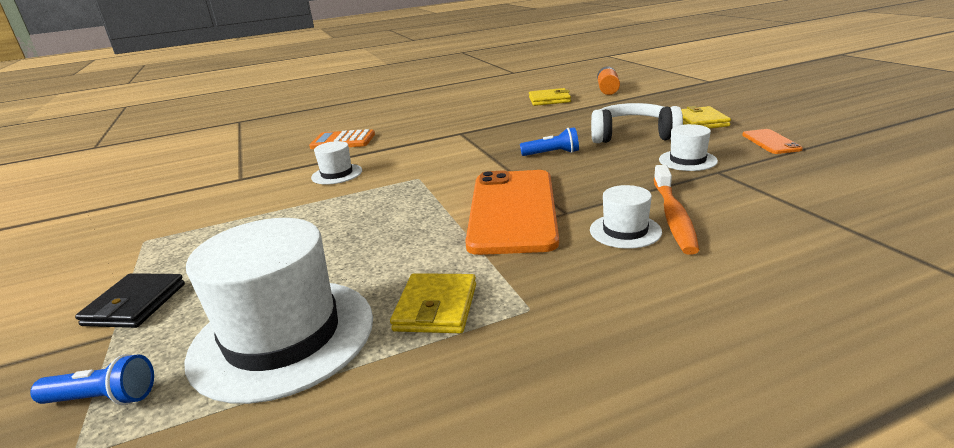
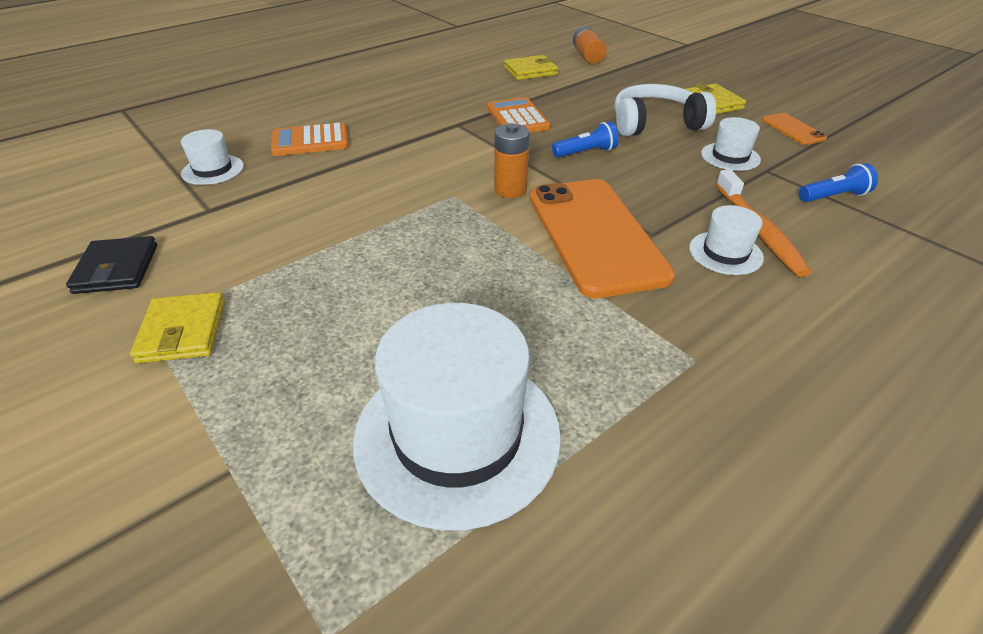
camera: 20 degrees left, 15 degrees up
(103, 399) = (299, 557): blue flashlight -> blue flashlight (834, 196)
(135, 304) = (223, 421): black wallet -> black wallet (116, 269)
(337, 174) = (343, 195): white hat -> white hat (213, 170)
(436, 307) = (601, 372): yellow wallet -> yellow wallet (182, 331)
(466, 176) = (510, 190): none -> orange battery
(512, 129) = (517, 118): none -> orange calculator

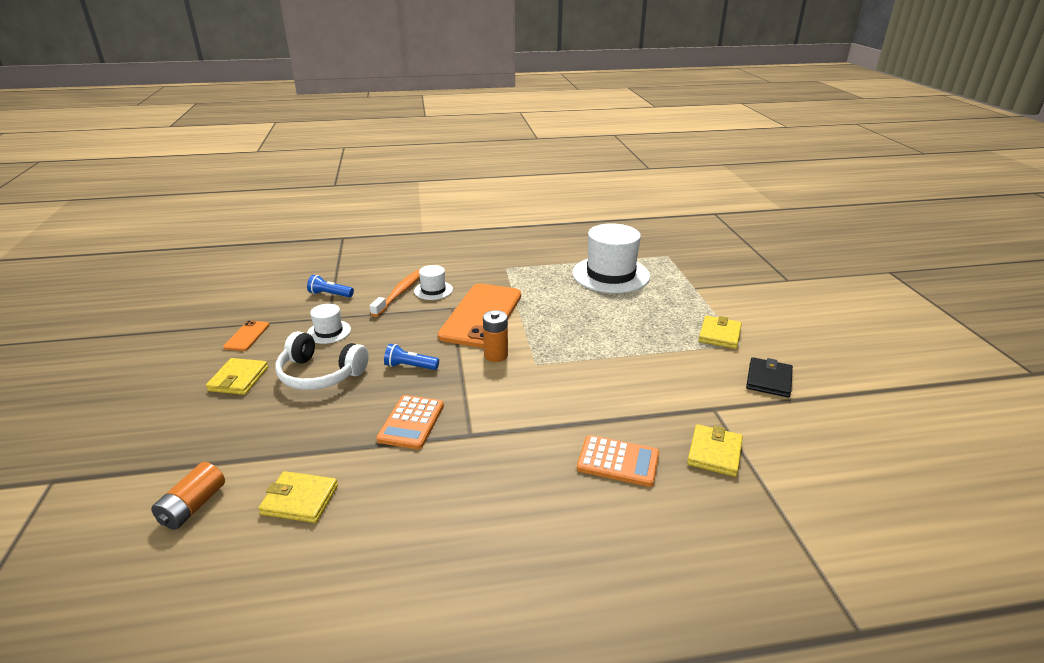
camera: 150 degrees left, 10 degrees down
(213, 170) = (714, 453): white hat -> yellow wallet

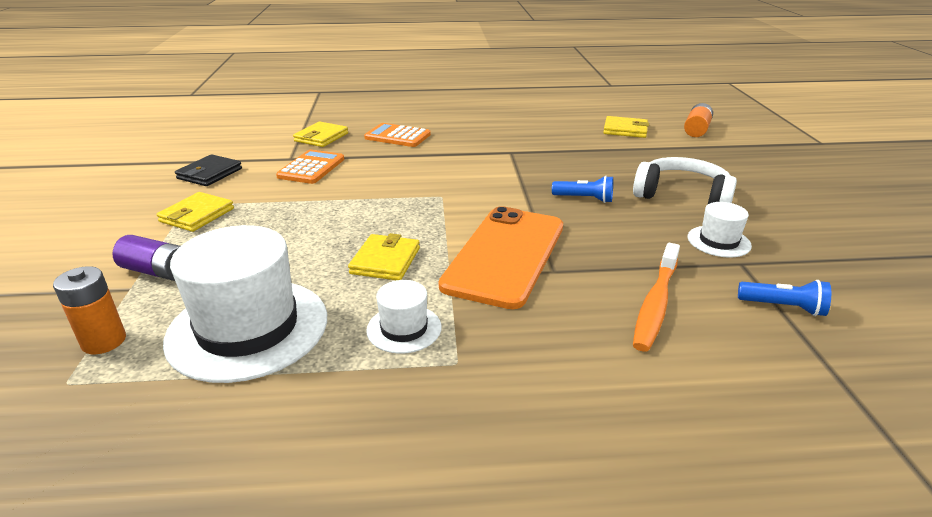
camera: 175 degrees left, 0 degrees up
(238, 379) = (769, 195): yellow wallet -> yellow wallet (385, 261)
(247, 336) = (829, 241): orange phone -> none
(411, 422) = (564, 160): orange calculator -> orange calculator (311, 168)
(433, 290) = (596, 307): white hat -> white hat (404, 328)
(496, 355) = (486, 205): orange battery -> orange battery (104, 341)
(691, 296) = (157, 271): none -> purple battery

